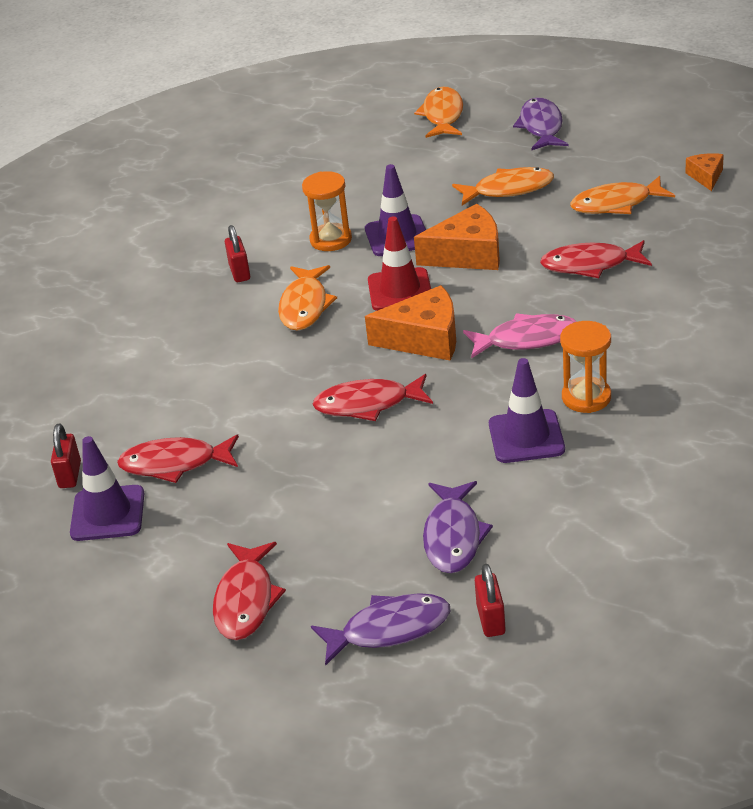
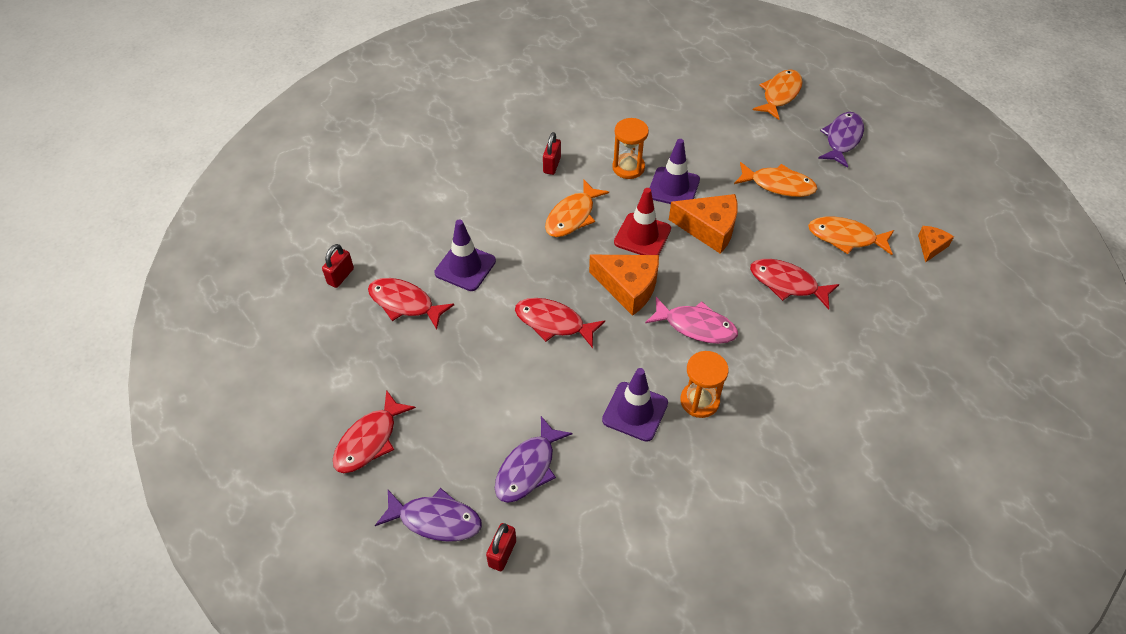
camera: 25 degrees right, 15 degrees up
(108, 513) = (340, 320): purple traffic cone -> purple traffic cone (465, 267)

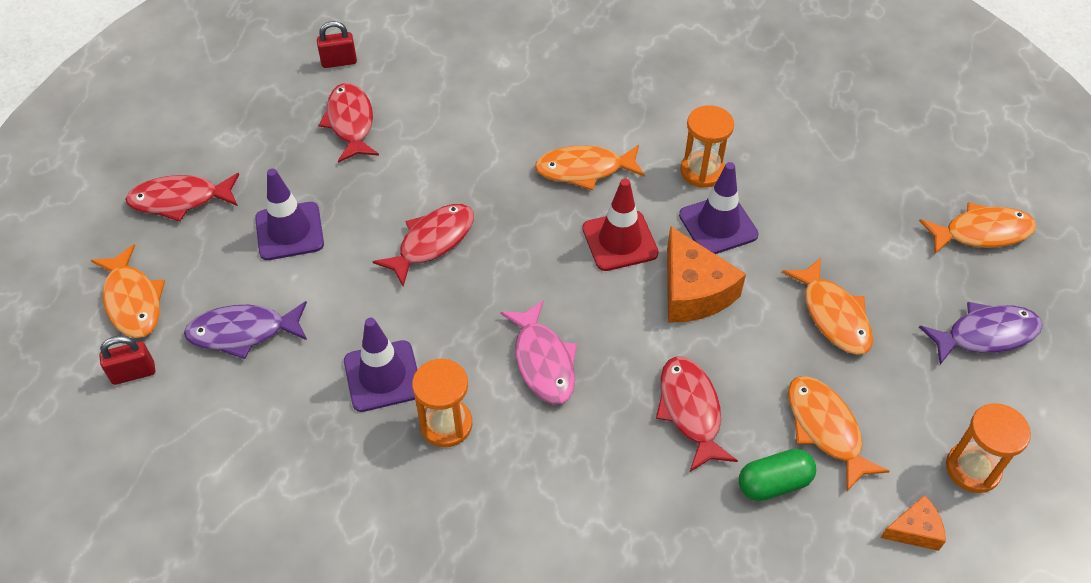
camera: 50 degrees right, 0 degrees up
(435, 520) = (133, 301): purple fish -> orange fish
(465, 267) = (435, 135): purple traffic cone -> purple traffic cone (289, 231)
(552, 165) = (634, 112): red padlock -> none
(553, 323) = (432, 242): red fish -> red fish turned 60 degrees clockwise
(628, 287) = (538, 272): orange cheese -> none
(861, 281) = (774, 483): none -> green capsule
(914, 200) = (972, 469): none -> orange hourglass

